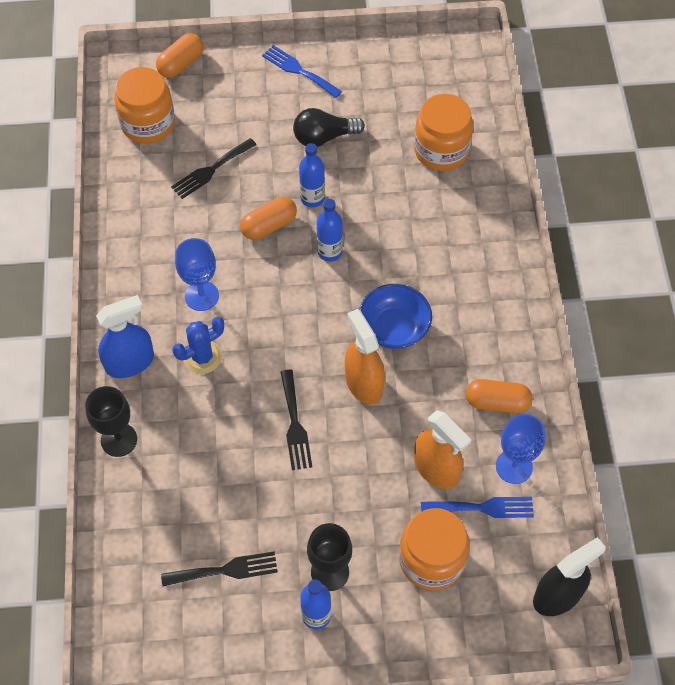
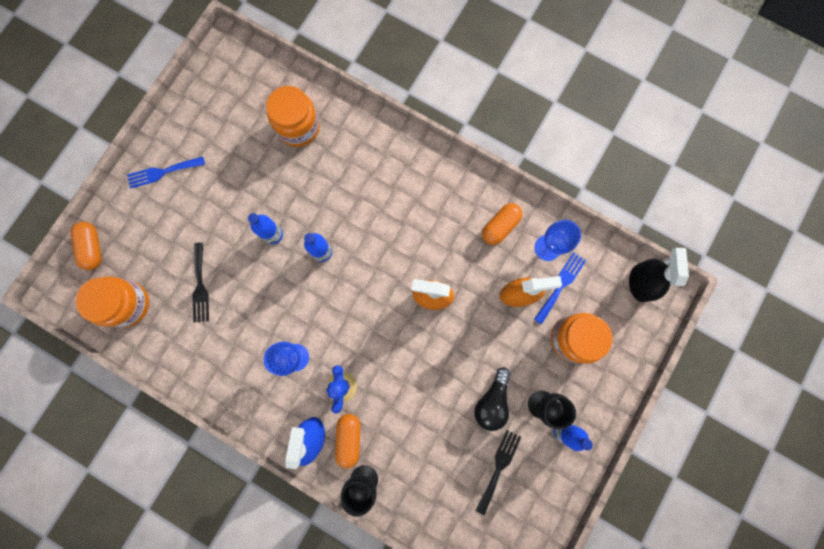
camera: 55 degrees left, 20 degrees up
(269, 226) = (274, 277): orange capsule -> orange capsule (349, 438)
(295, 424) = (430, 359): black fork -> none
(324, 137) = (230, 194): black light bulb -> black light bulb (492, 401)
(394, 328) = (407, 251): blue bowl -> none

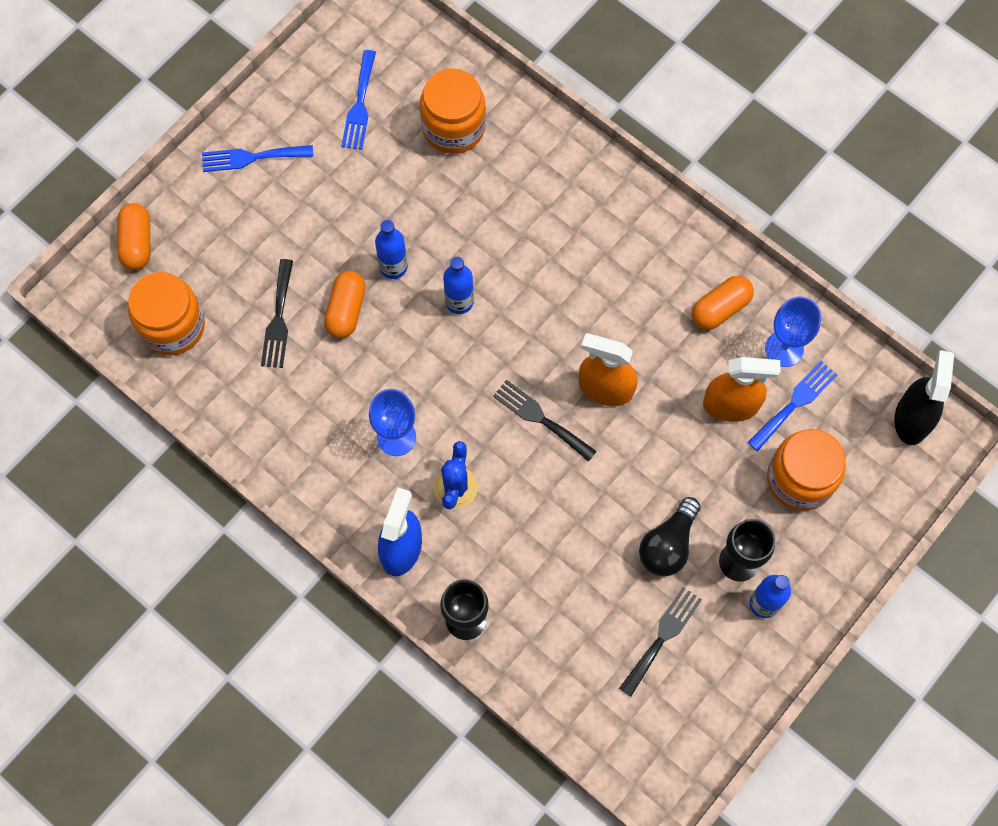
camera: 10 degrees right, 10 degrees down
(231, 121) = (360, 105): none -> blue fork
(349, 438) = (454, 560): orange capsule -> orange capsule (346, 310)
(391, 326) = (540, 418): none -> black fork

